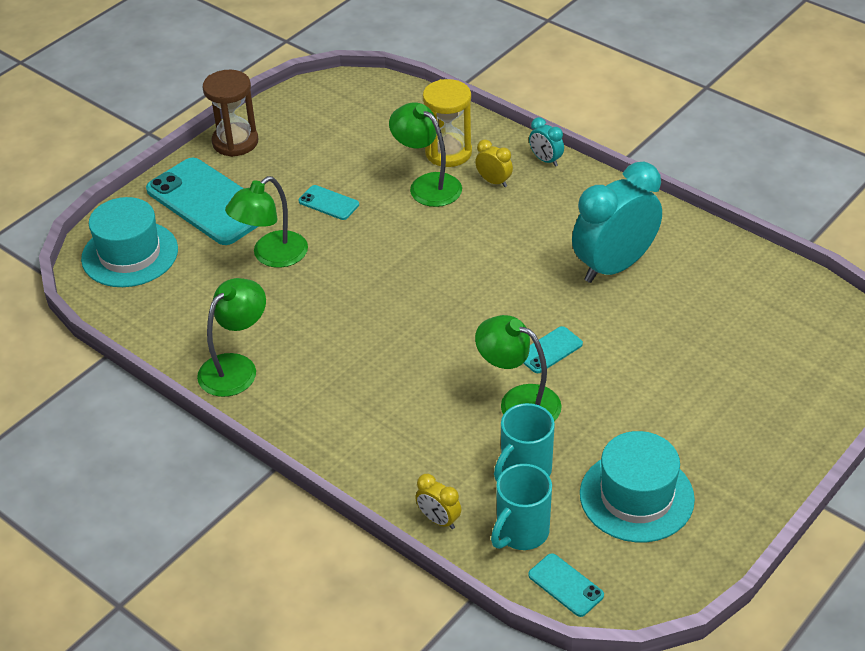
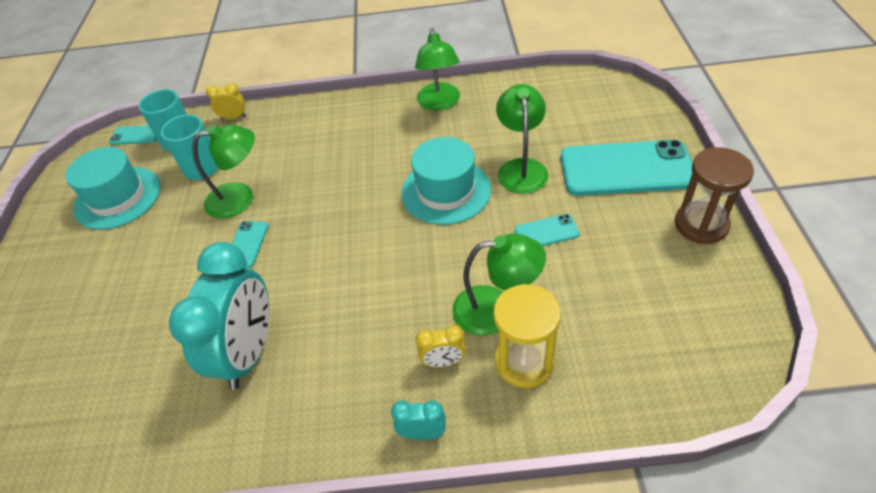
camera: 140 degrees right, 5 degrees up
(130, 254) = (606, 107): turquoise hat -> turquoise hat (446, 191)

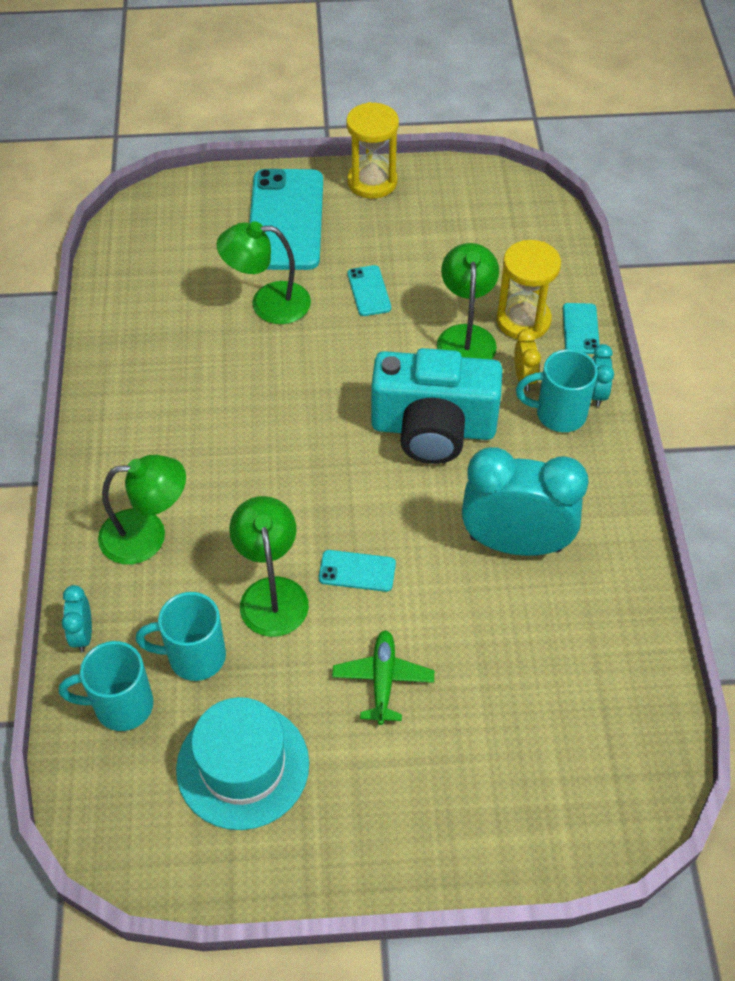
camera: 95 degrees left, 5 degrees up
(136, 135) = (90, 783): turquoise phone -> turquoise phone (580, 329)
(150, 265) = (383, 680): none -> green plane
(233, 117) = (83, 634): yellow clock -> turquoise clock
(382, 287) = (433, 428): none -> turquoise camera
(395, 393) = (558, 414): none -> turquoise mug
(439, 103) = (123, 376): green lamp -> green lamp (147, 535)
(446, 191) = (294, 372): turquoise hat -> none
(701, 224) = (372, 182): brown hourglass -> yellow hourglass

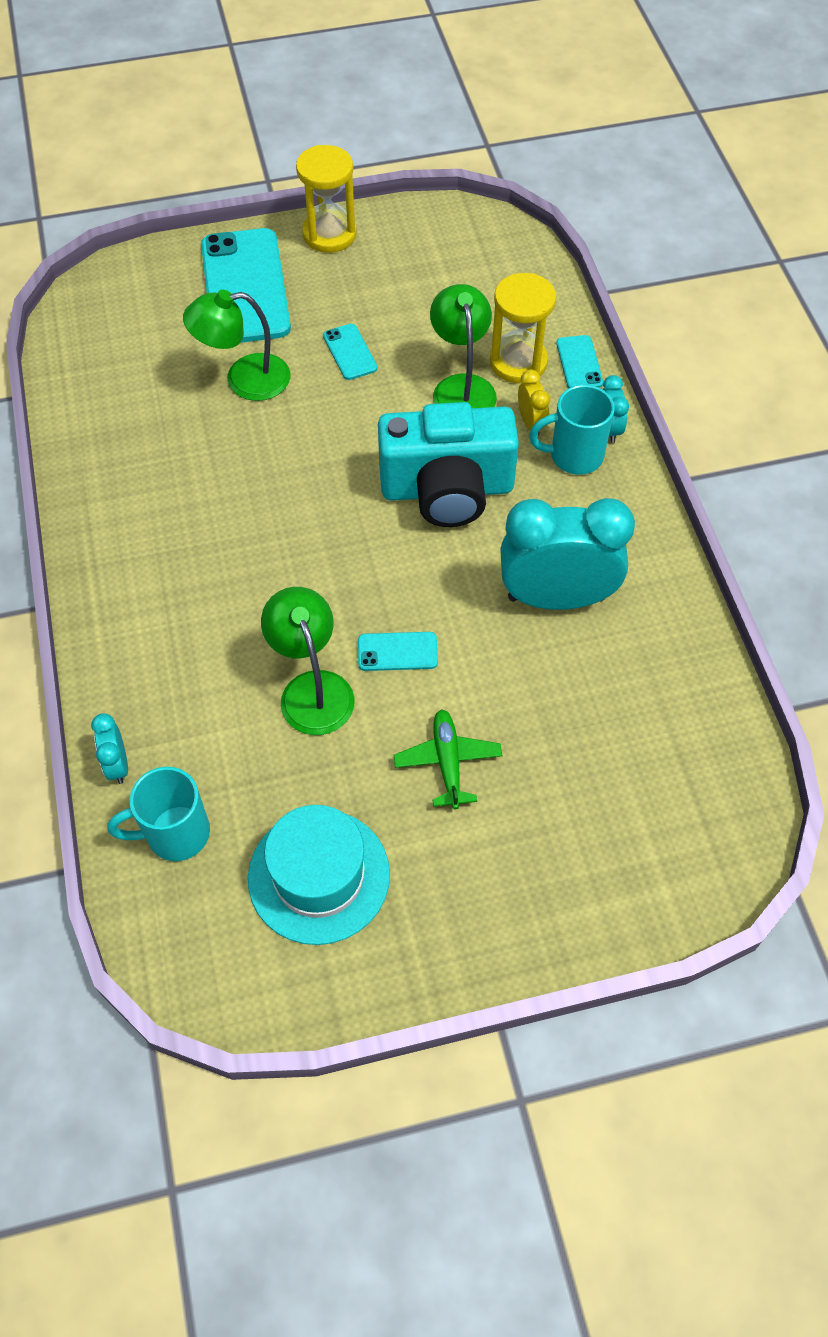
camera: 10 degrees left, 5 degrees up
(147, 535) = (165, 647): green lamp -> none
(194, 656) = (243, 769): turquoise mug -> none

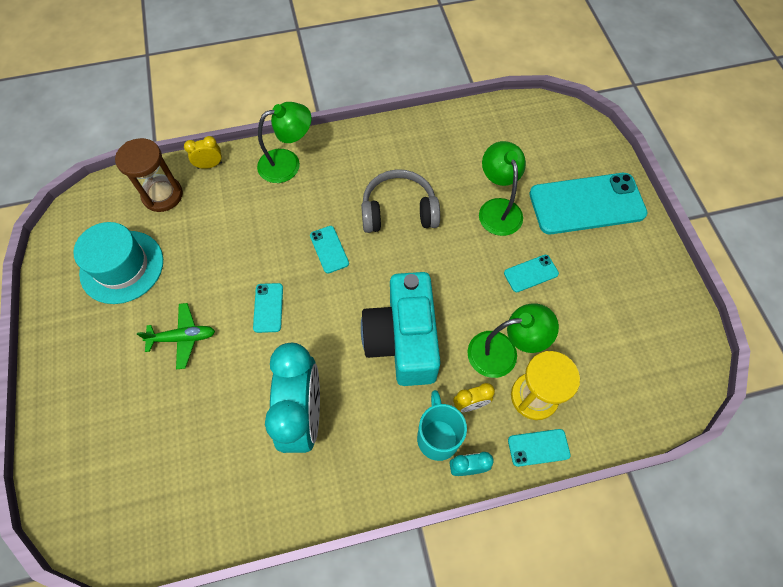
camera: 90 degrees right, 5 degrees up
(117, 764) = (210, 165): turquoise clock -> yellow clock
(175, 833) = (162, 195): turquoise mug -> brown hourglass
(239, 493) = (399, 211): none -> grey headphones
(301, 579) = (329, 249): none -> turquoise phone
(312, 689) = (246, 259): green lamp -> green lamp (288, 163)
(329, 234) = (653, 256): yellow hourglass -> none

